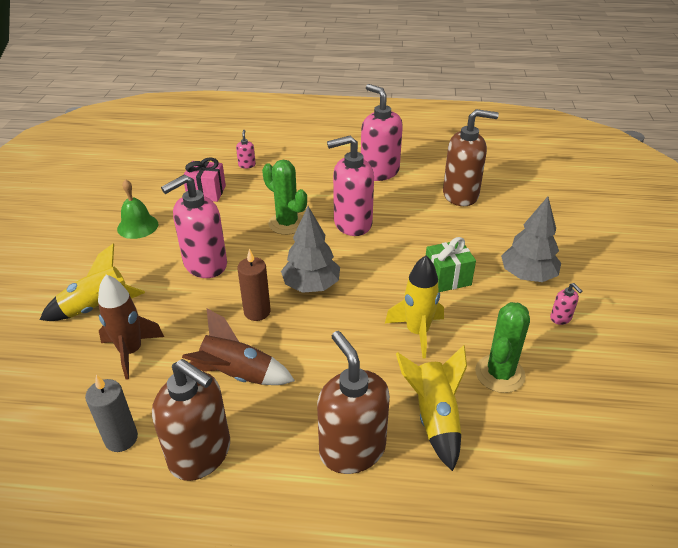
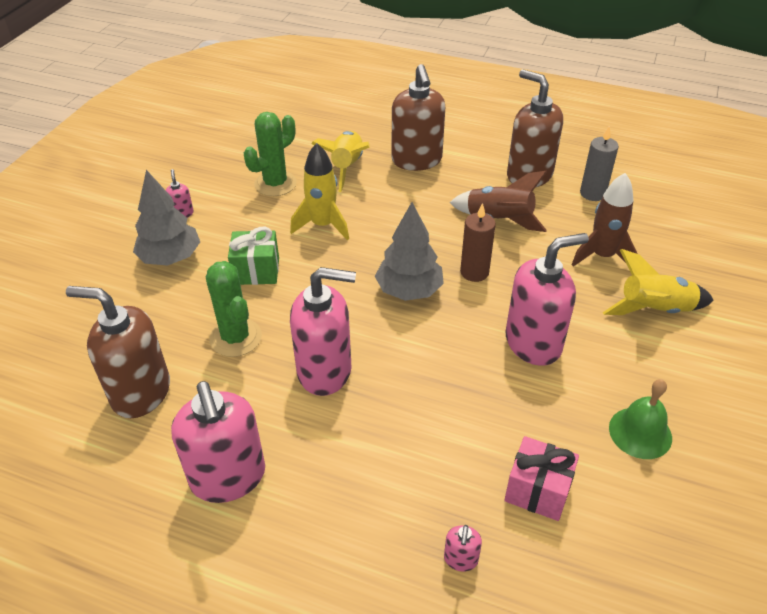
camera: 165 degrees left, 5 degrees up
(287, 223) = (416, 390): green cactus -> green cactus (235, 338)

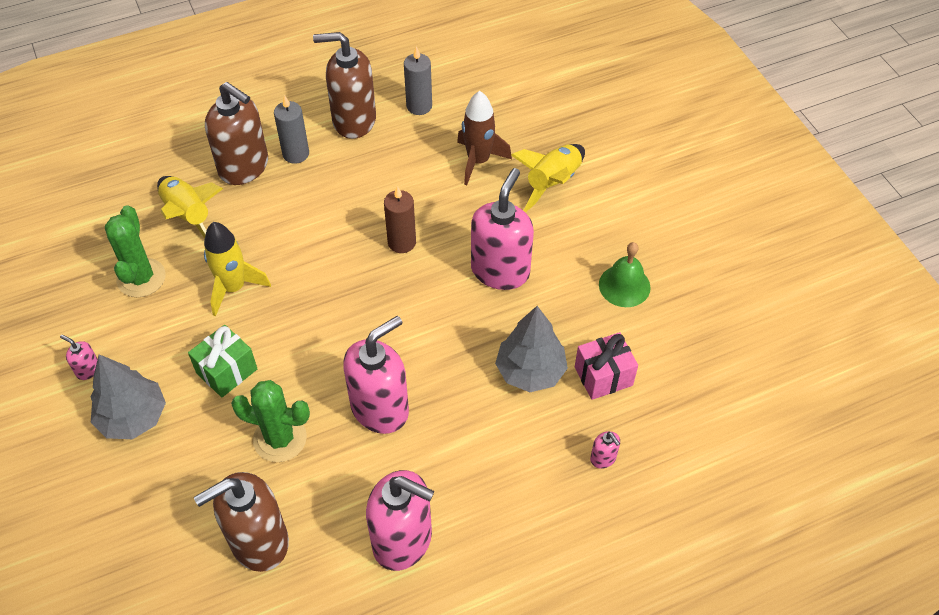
camera: 45 degrees left, 10 degrees up
(409, 290) = (369, 295): grey tree -> grey tree (530, 371)
(462, 172) = (296, 154): none -> grey candle
(499, 220) = (373, 181): brown rocket -> none

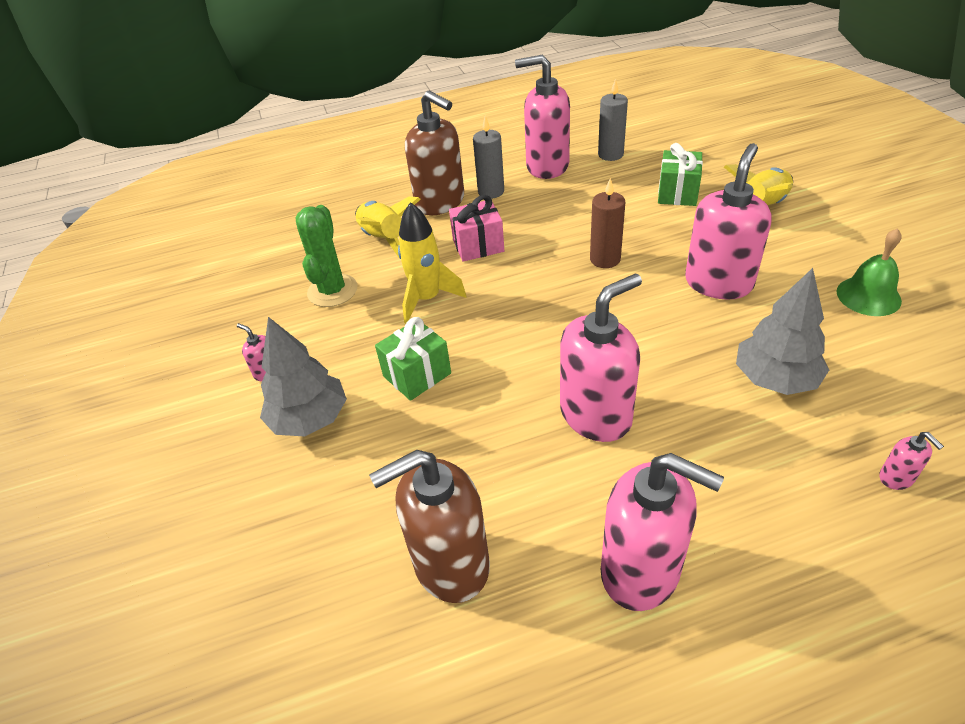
camera: 10 degrees right, 10 degrees down
(280, 438) = (477, 445): green cactus -> none
(353, 120) = (547, 166): brown soap dispenser -> pink soap dispenser
(478, 161) = (677, 193): brown rocket -> green gift
(603, 376) = (869, 385): pink gift -> pink gift (478, 246)

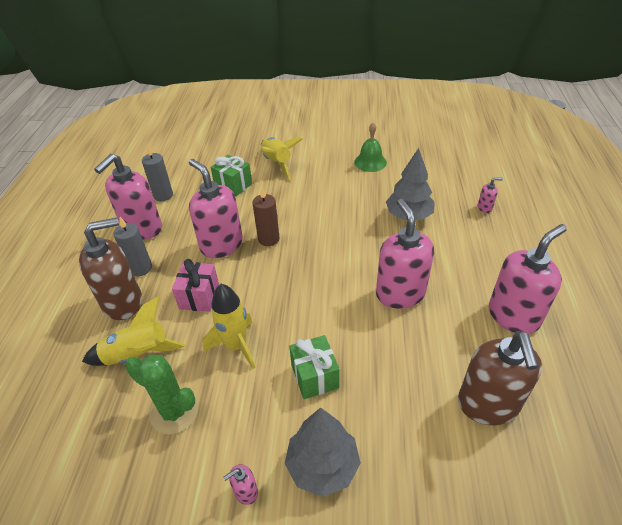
camera: 70 degrees left, 0 degrees up
(718, 283) = (325, 203): pink soap dispenser -> pink soap dispenser (221, 245)

